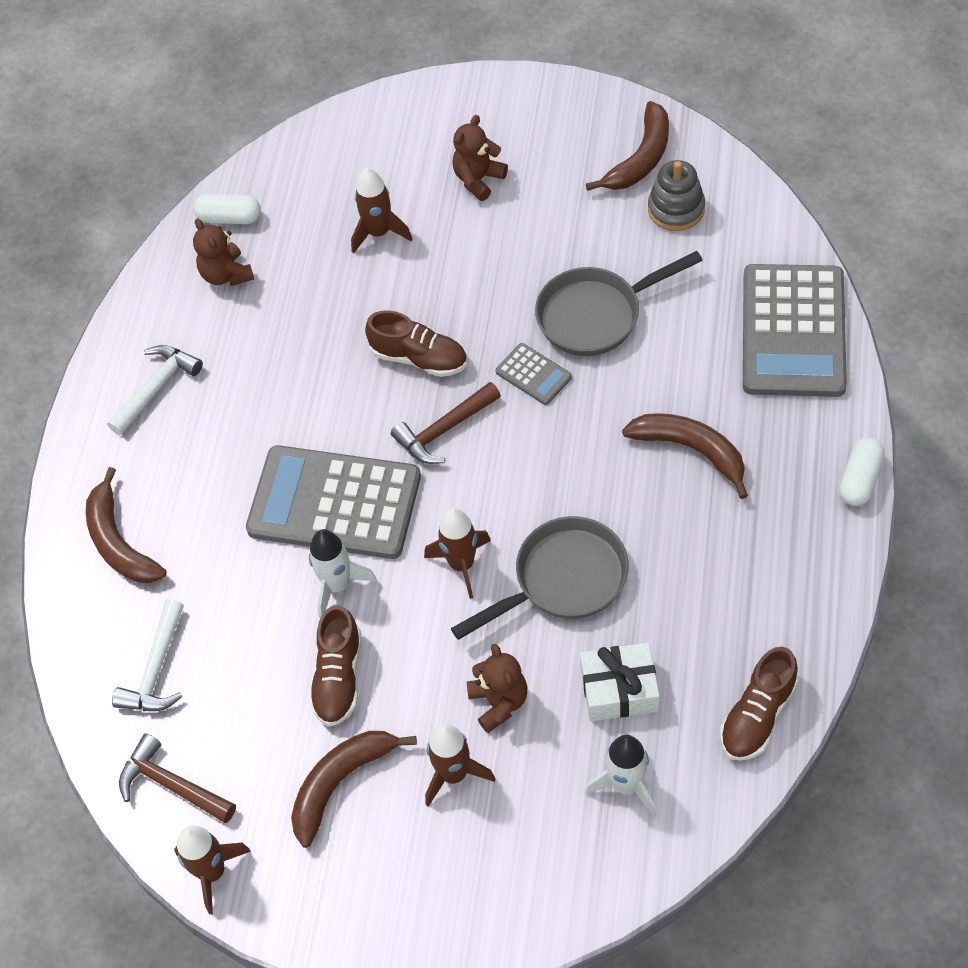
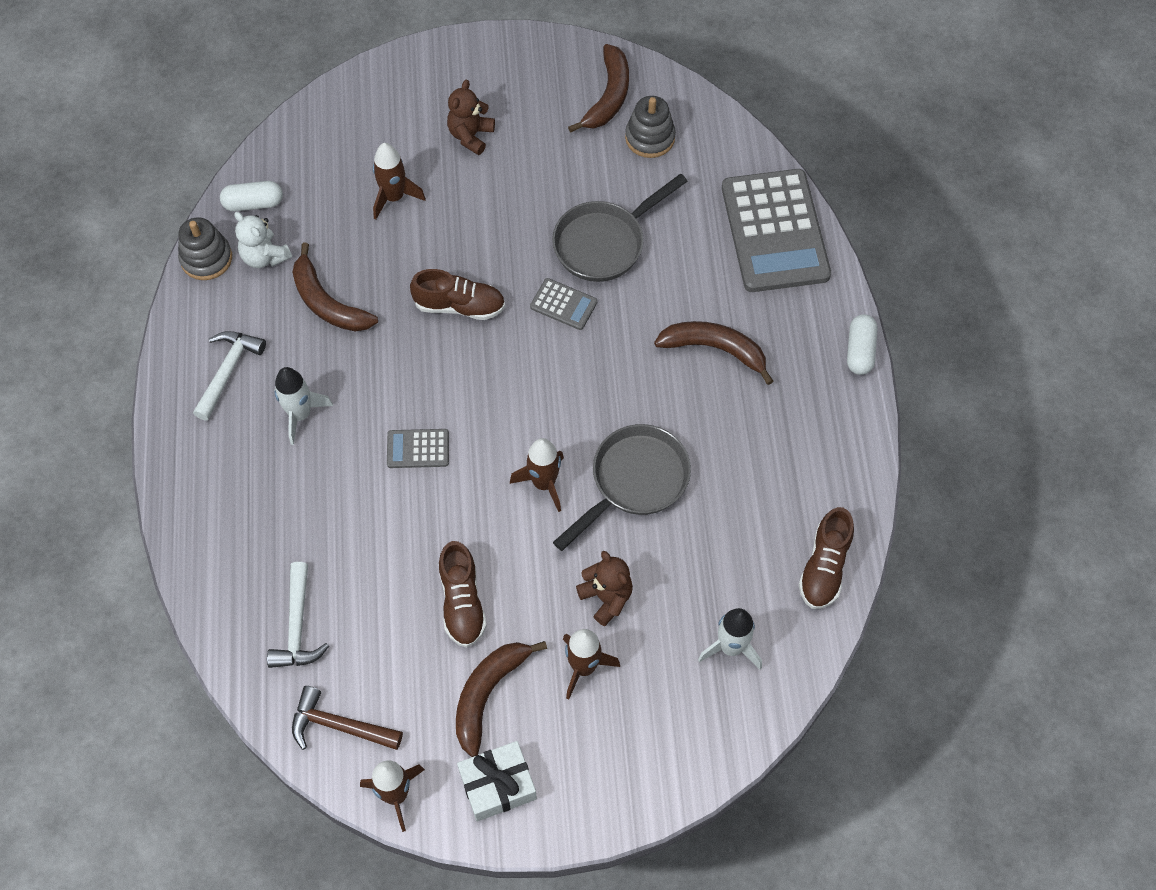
camera: 20 degrees left, 5 degrees up
(119, 542) = (232, 518): brown banana -> brown banana (327, 302)
(166, 267) = (206, 258): none -> grey stacking toy
(226, 274) = (264, 256): brown teddy bear -> white teddy bear
(334, 503) = (418, 449): grey calculator -> grey calculator, size x0.44
(337, 585) = (440, 521): white rocket -> white rocket (300, 414)
(444, 430) = (498, 367): brown hammer -> none
(619, 689) = (705, 567): white gift -> white gift (497, 785)

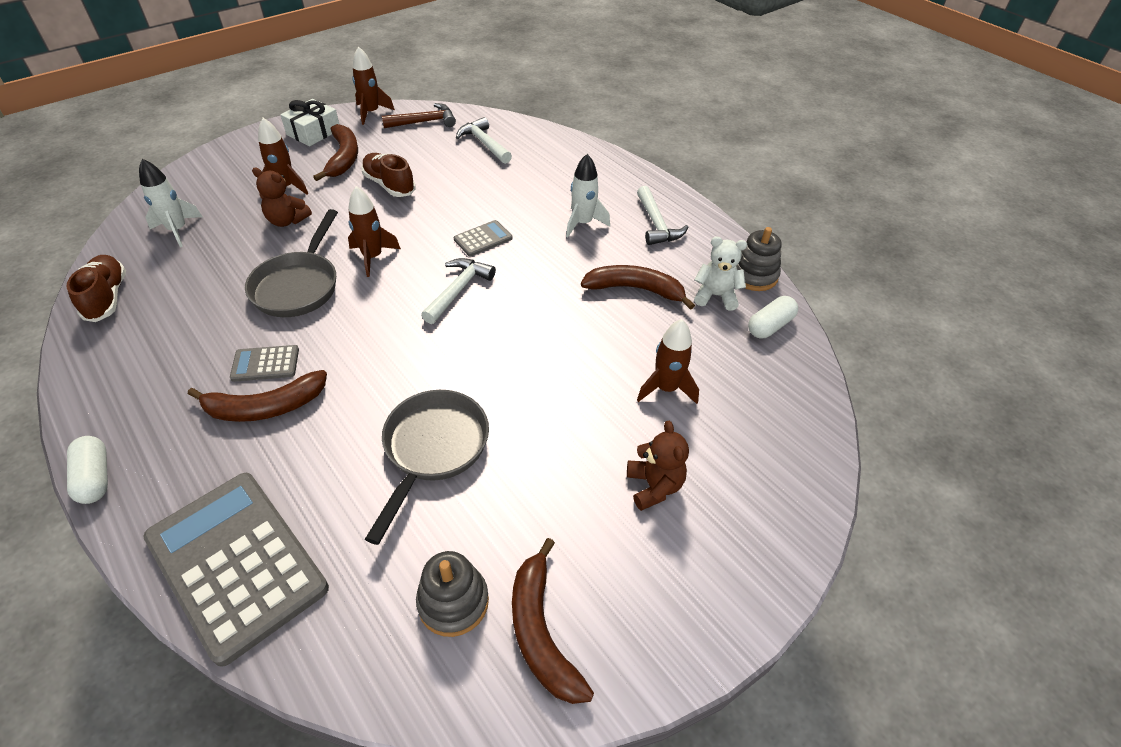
camera: 145 degrees right, 15 degrees down
(459, 306) = (529, 334): brown shoe -> none
(487, 391) = (458, 290): none -> white hammer
(563, 304) = (438, 376): grey calculator -> grey calculator (265, 364)

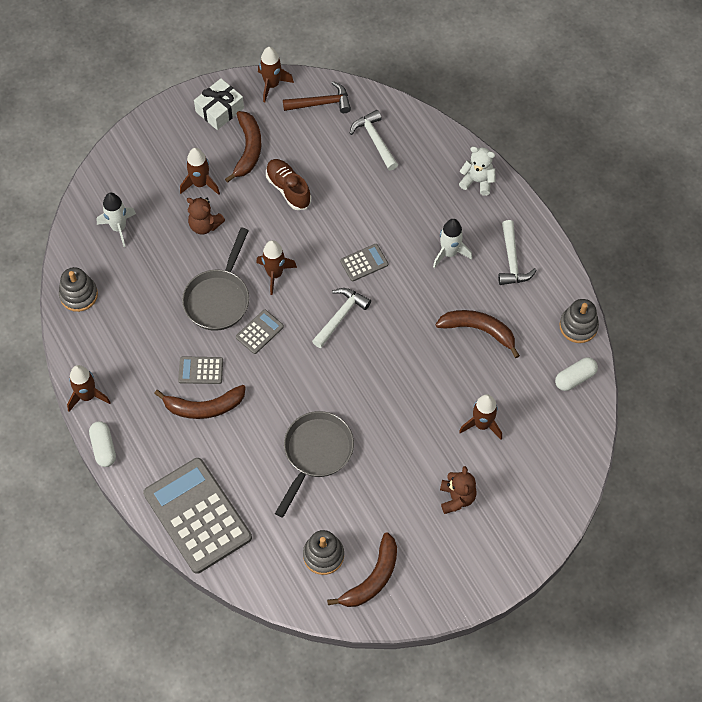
camera: 10 degrees right, 15 degrees up
(87, 411) = (87, 396): none -> brown rocket
(107, 297) = (79, 295): brown shoe -> grey stacking toy
(351, 315) = (259, 332): none -> grey calculator
(541, 631) = (372, 578): brown banana -> brown banana turned 135 degrees counterclockwise
(715, 296) = (541, 344): white teddy bear -> white teddy bear (477, 181)

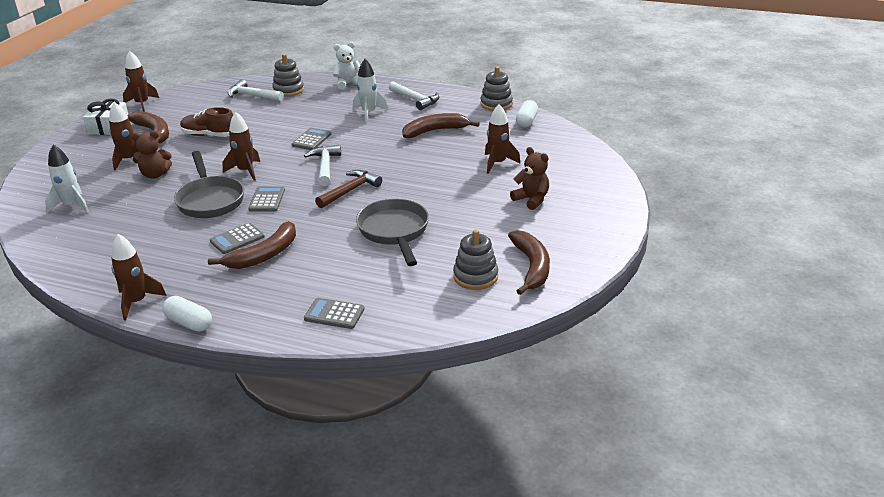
camera: 40 degrees left, 30 degrees down
(79, 295) = (66, 253): grey stacking toy -> grey stacking toy (288, 90)
(197, 515) = (334, 314): grey calculator -> grey calculator, size x0.44
(321, 103) = (192, 97): brown hammer -> brown hammer (350, 191)

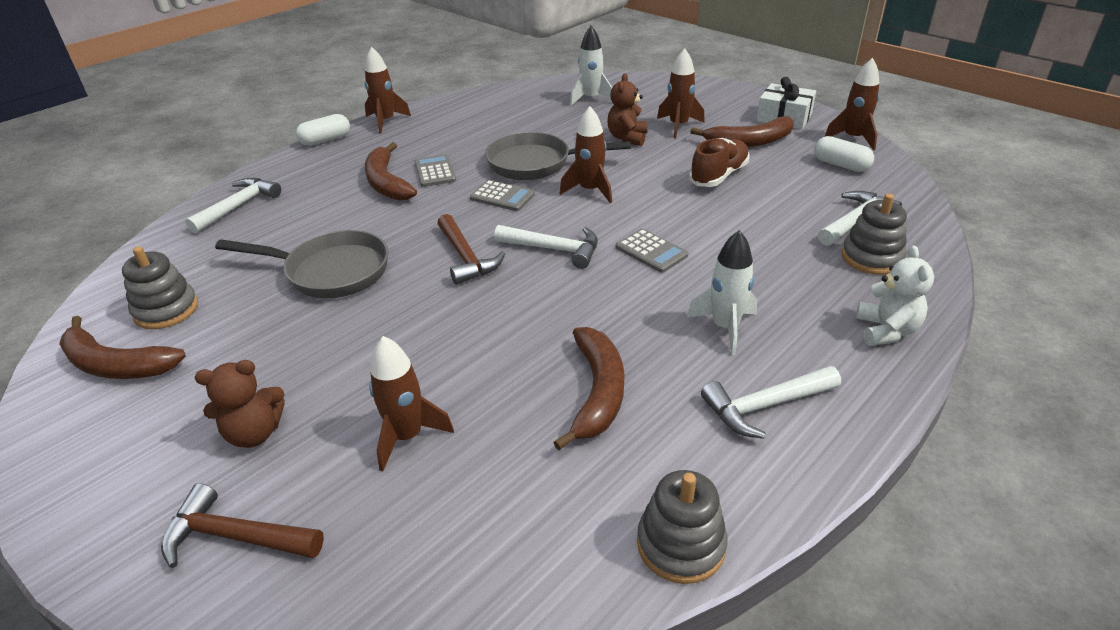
camera: 115 degrees right, 5 degrees up
(334, 314) = (238, 206): grey calculator -> white hammer
(526, 121) = (551, 566): white capsule -> white capsule (841, 165)
(580, 181) = (235, 536): none -> brown hammer

